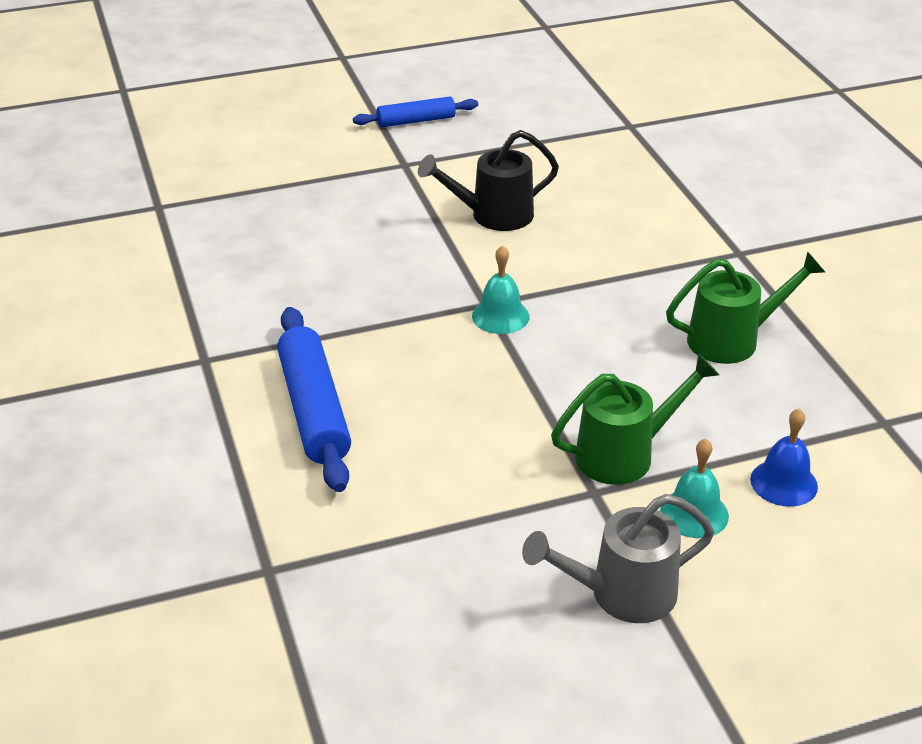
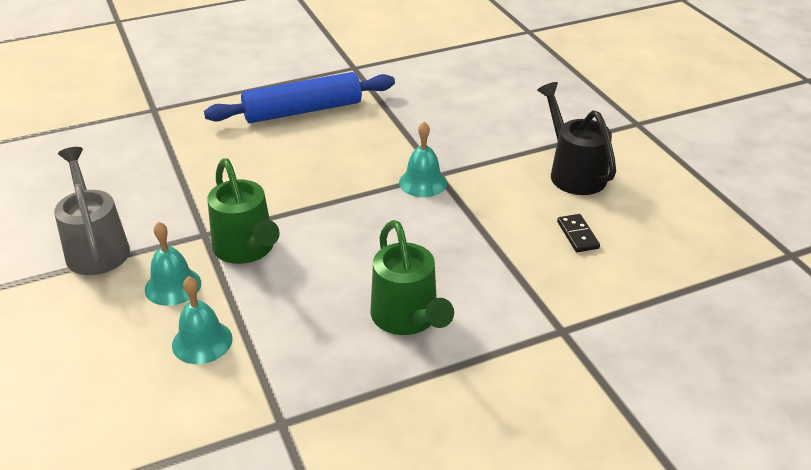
camera: 85 degrees right, 0 degrees up
(416, 121) = (716, 124): blue rolling pin -> none
(601, 227) = (578, 235): none -> black domino
(783, 483) = (202, 341): blue bell -> turquoise bell

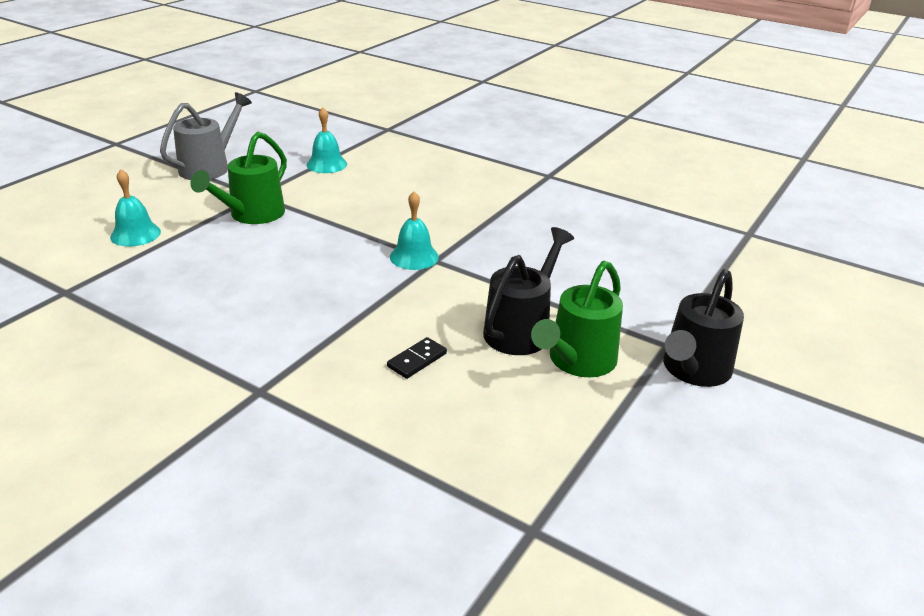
camera: 55 degrees right, 5 degrees down
(173, 286) = (188, 204): turquoise bell -> turquoise bell (326, 164)
(303, 111) = (455, 177): blue rolling pin -> none
(408, 319) = (218, 306): green watering can -> green watering can (577, 362)
(672, 127) = (693, 371): none -> black watering can

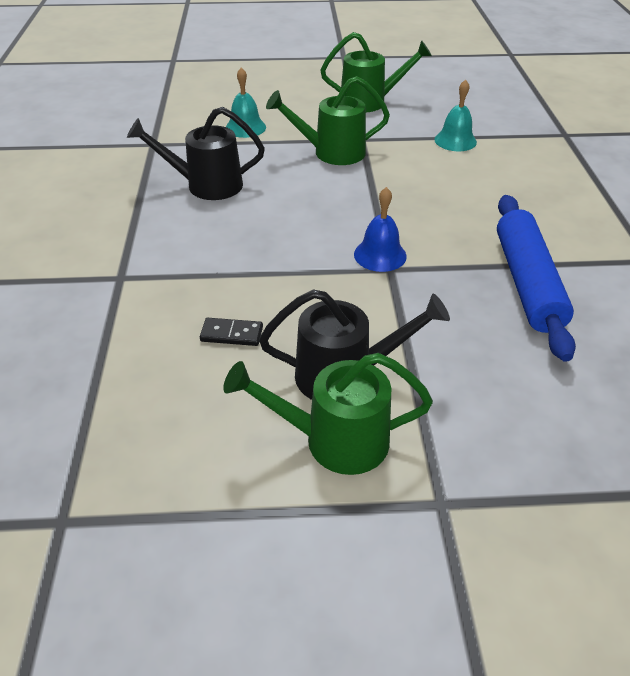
camera: 55 degrees right, 10 degrees up
(210, 167) = (370, 102): grey watering can -> green watering can
(414, 257) = (380, 255): turquoise bell -> blue bell
(517, 221) = (527, 283): none -> blue rolling pin
(693, 371) = (416, 549): black watering can -> black watering can (205, 185)

